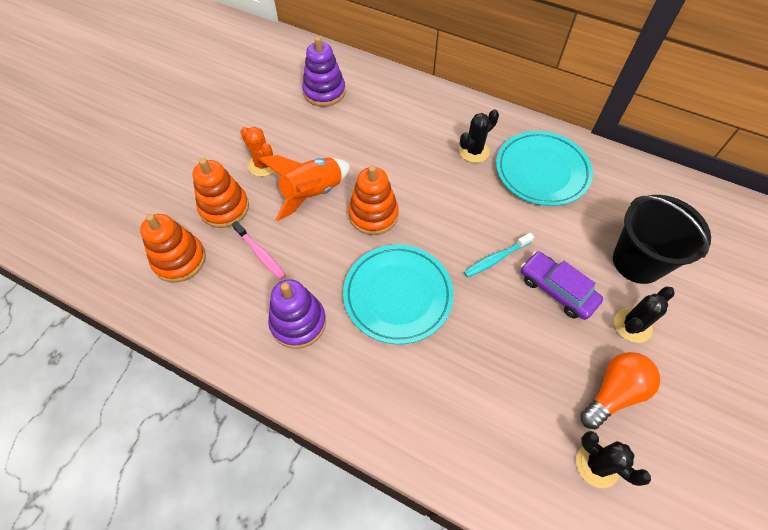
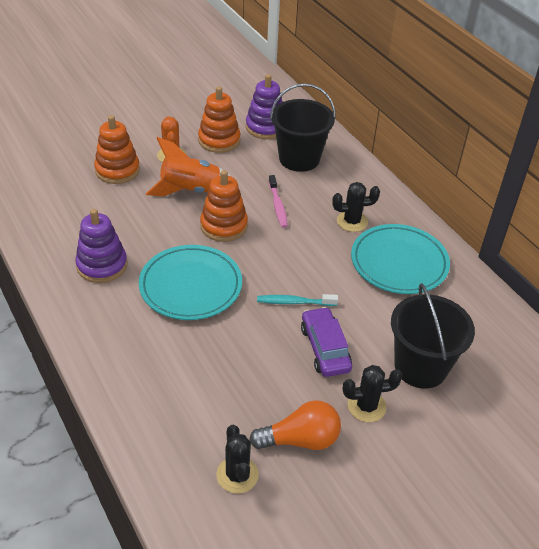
camera: 30 degrees right, 15 degrees down
(179, 260) = (57, 187): orange stacking toy -> orange stacking toy (219, 140)
(260, 254) = (116, 211): pink toothbrush -> pink toothbrush (278, 206)
(379, 110) = (299, 159): none -> black bucket

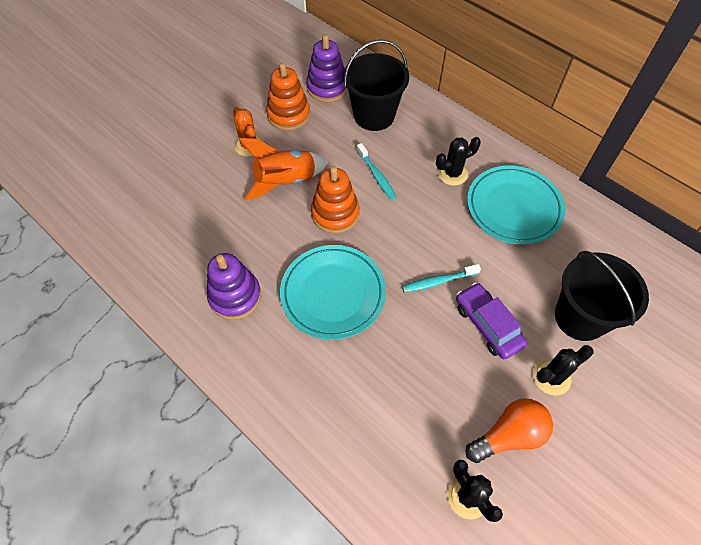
camera: 15 degrees left, 15 degrees up
(117, 170) = (202, 178): orange stacking toy -> none
(278, 206) = (376, 175): pink toothbrush -> turquoise toothbrush

